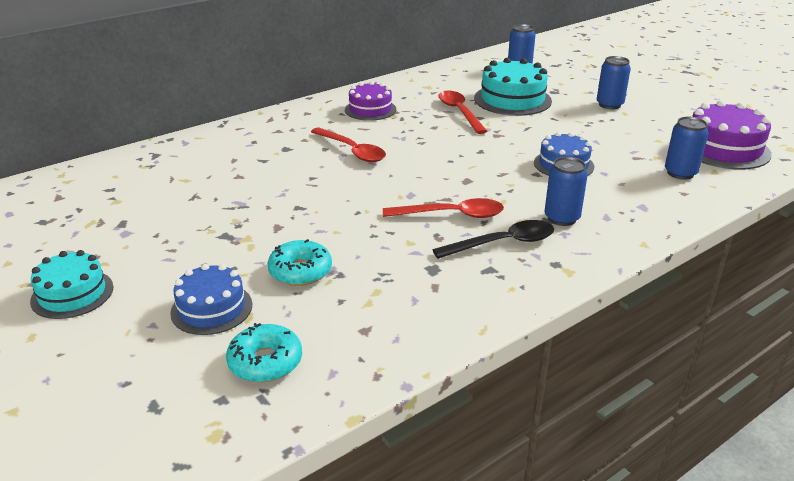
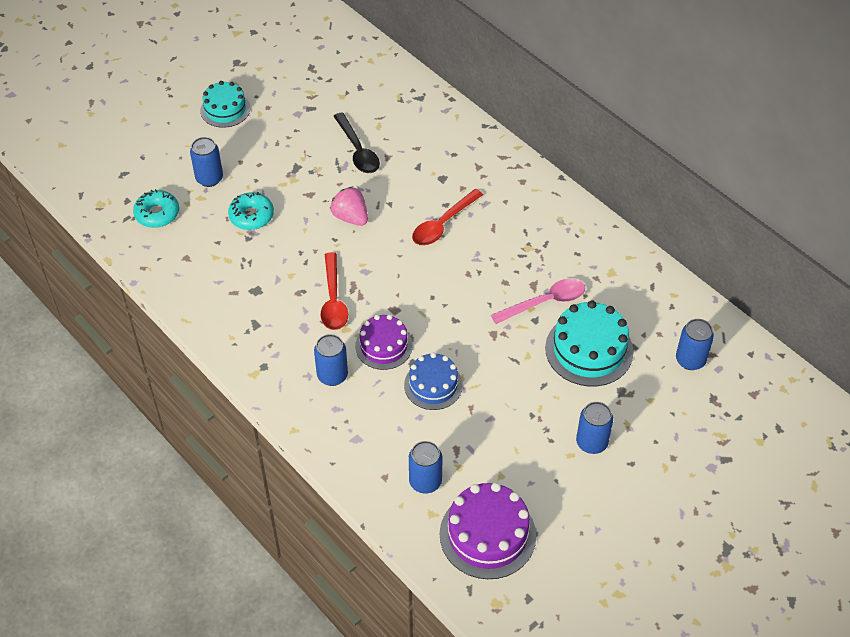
camera: 85 degrees right, 20 degrees up
(211, 308) = (209, 178): blue cake -> blue can
(326, 201) = (350, 217): none -> pink strawberry
(370, 109) = (539, 228): purple cake -> purple cake (383, 346)
(459, 112) = (545, 302): red spoon -> pink spoon
(503, 243) = (291, 334): black spoon -> black spoon (358, 151)

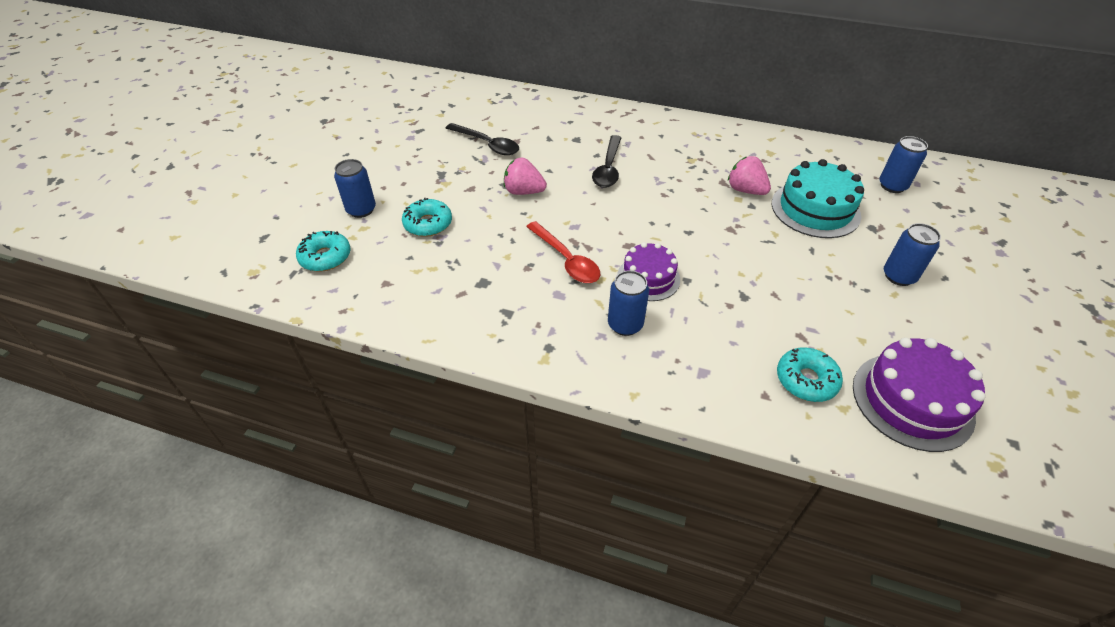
camera: 30 degrees left, 5 degrees down
(225, 109) = (338, 155): turquoise cake -> none
(425, 482) = (806, 380): blue can -> turquoise donut
(433, 385) = (724, 291): blue cake -> none
(442, 224) = (608, 169): red spoon -> black spoon
(545, 302) = (745, 190): pink spoon -> pink strawberry

